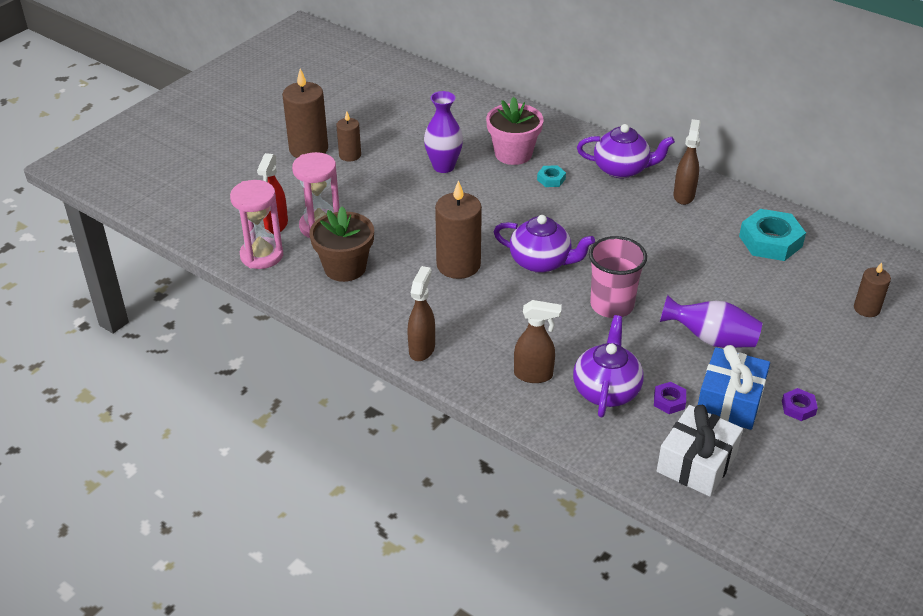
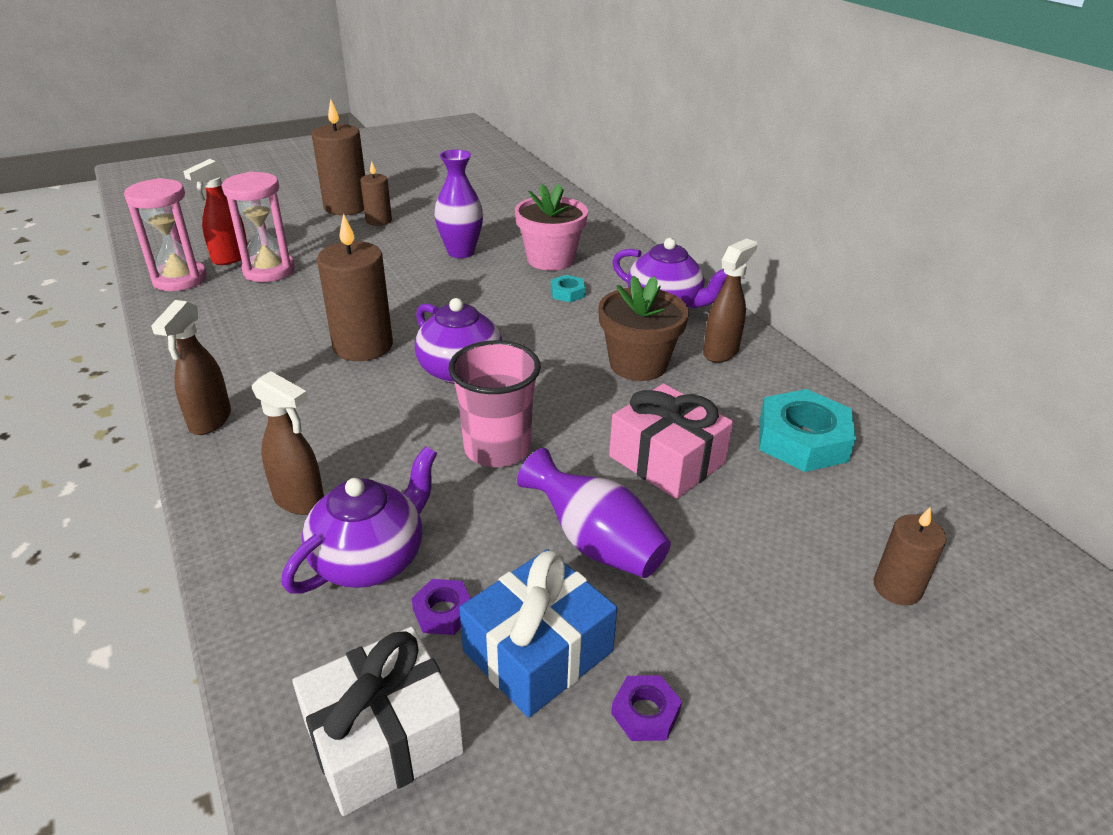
camera: 25 degrees right, 5 degrees down
(345, 268) = (242, 313): brown flower pot -> brown flower pot (638, 364)
(422, 349) = (210, 421): brown spray bottle -> brown spray bottle turned 150 degrees clockwise
(709, 279) = (667, 460): none -> pink gift

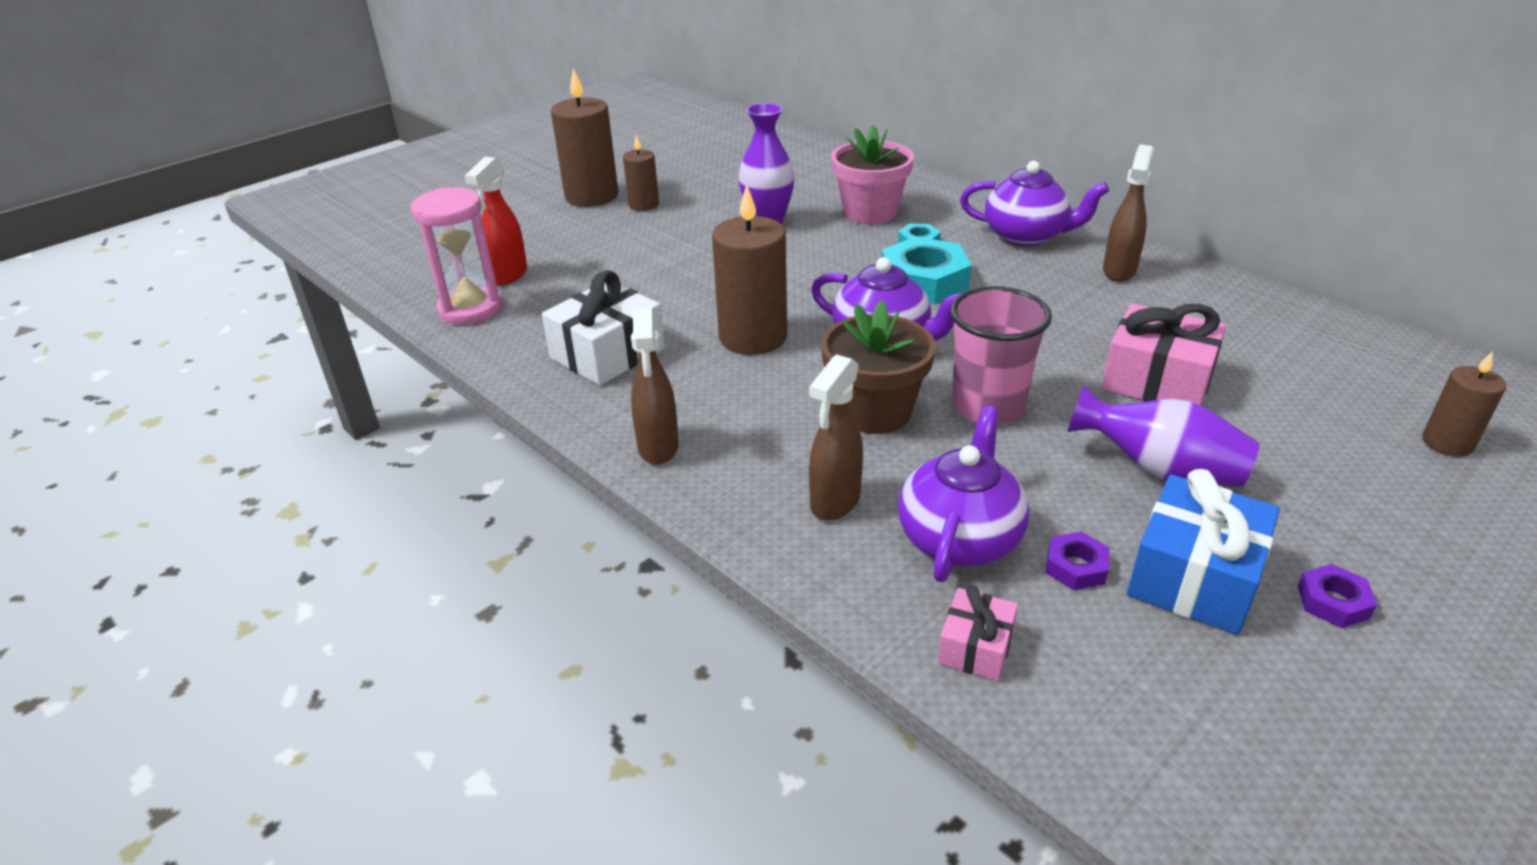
camera: 15 degrees left, 0 degrees up
(269, 271) = (569, 280): pink hourglass -> none
(296, 659) = (975, 647): none -> pink gift
(300, 501) = (834, 502): brown spray bottle -> brown spray bottle turned 105 degrees clockwise
(383, 738) = (1124, 690): white gift -> white gift (607, 353)
(638, 364) = (1051, 298): brown flower pot -> brown flower pot (874, 412)
(802, 440) = (1262, 335): turquoise nut -> turquoise nut (924, 281)

